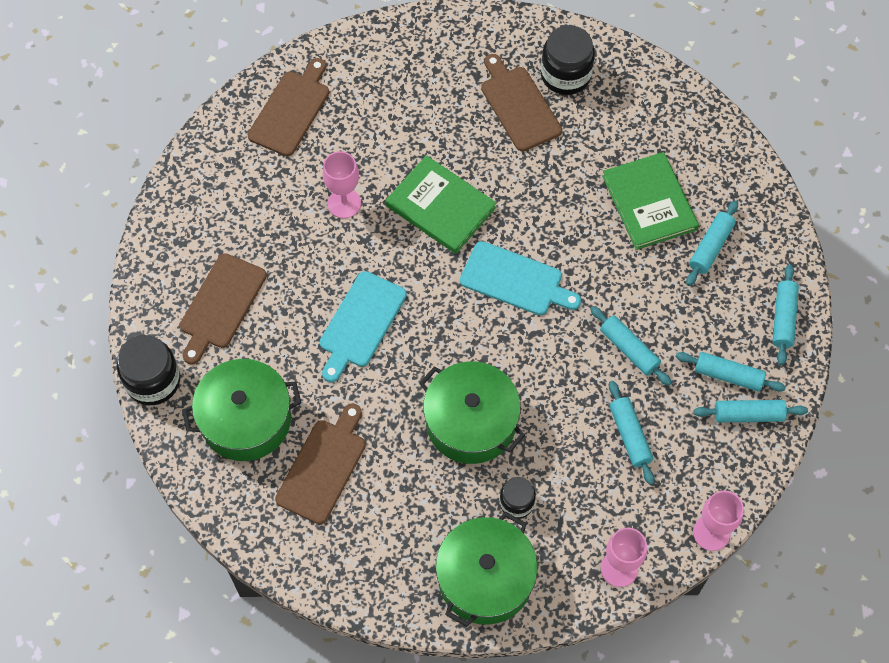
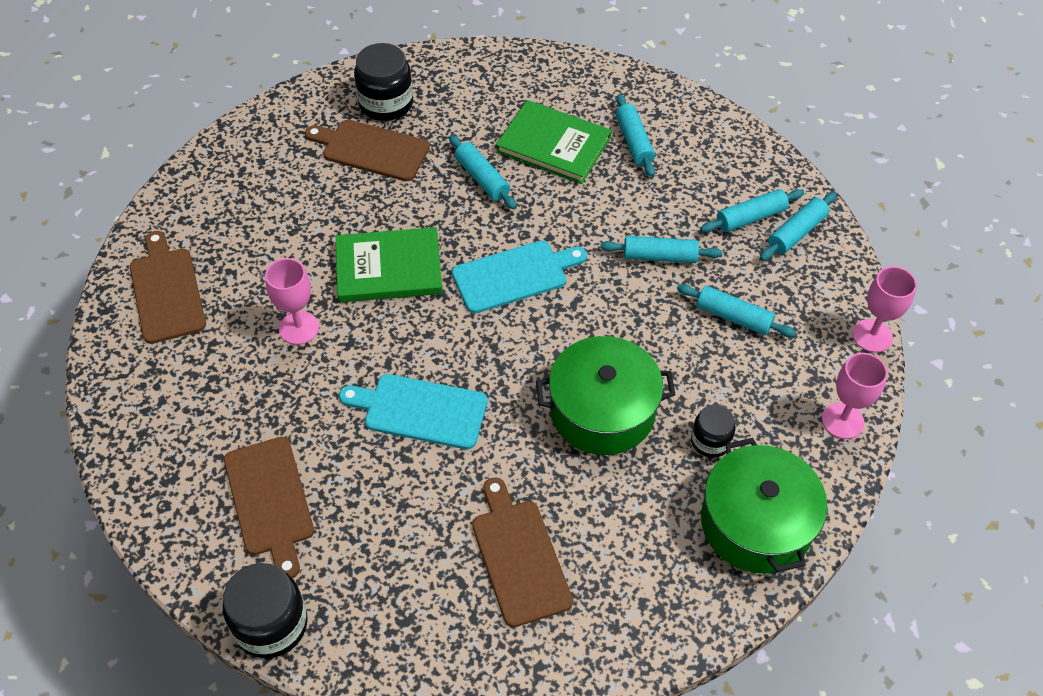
camera: 45 degrees left, 10 degrees down
(246, 419) = (402, 579): green pot -> none
(361, 323) = (420, 411): turquoise cutting board -> turquoise cutting board turned 120 degrees clockwise
(783, 318) = (740, 150): turquoise rolling pin -> turquoise rolling pin (482, 178)

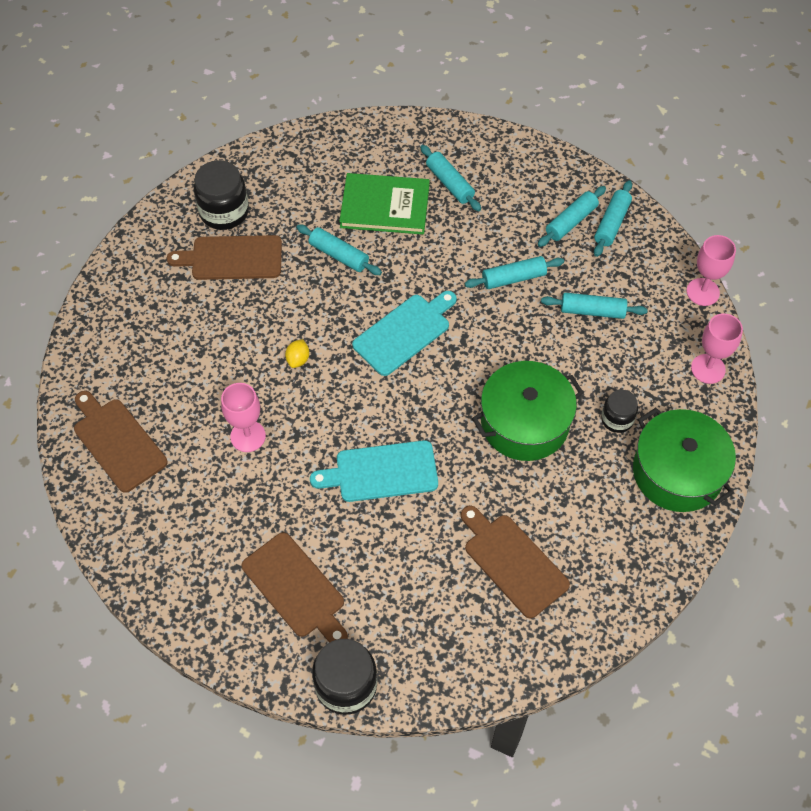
camera: 20 degrees left, 5 degrees up
(389, 268) = (298, 359): green book -> yellow lemon

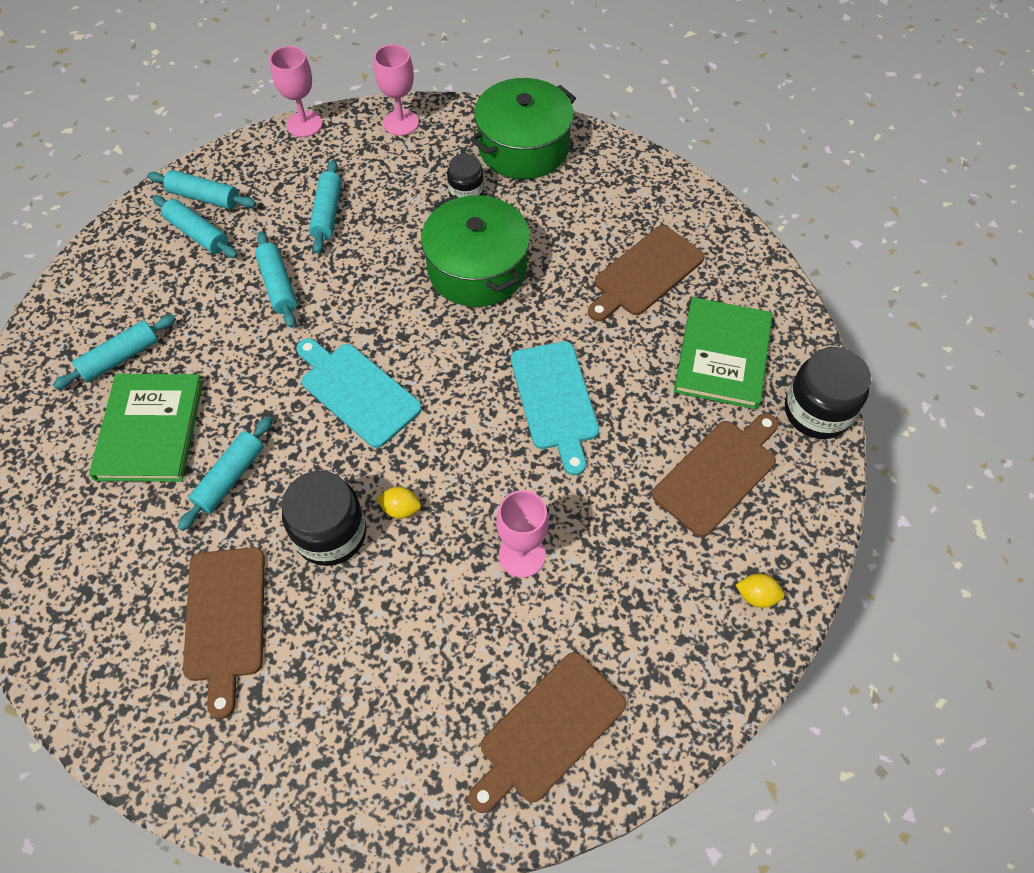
camera: 95 degrees left, 0 degrees up
(186, 597) = (756, 596): none -> yellow lemon
(224, 212) = (134, 645): black jar -> black jar (330, 533)
(414, 614) = (722, 355): none -> green book

